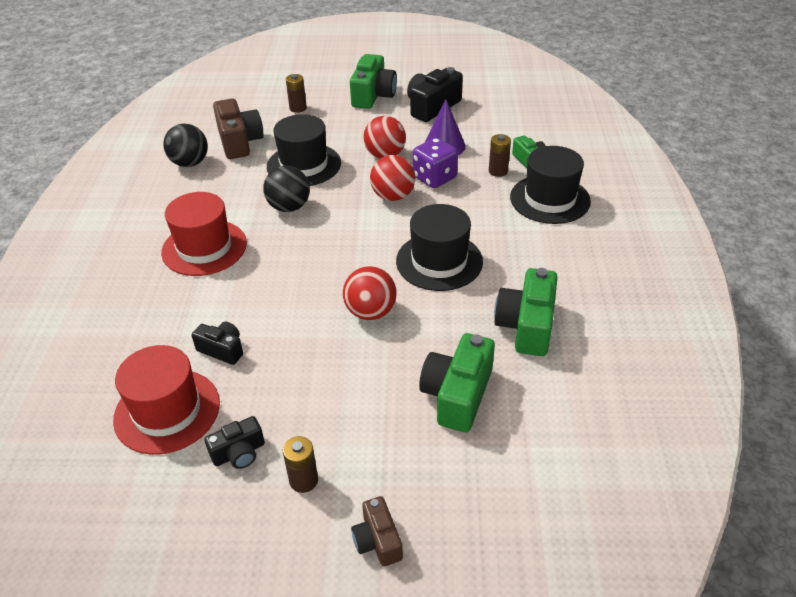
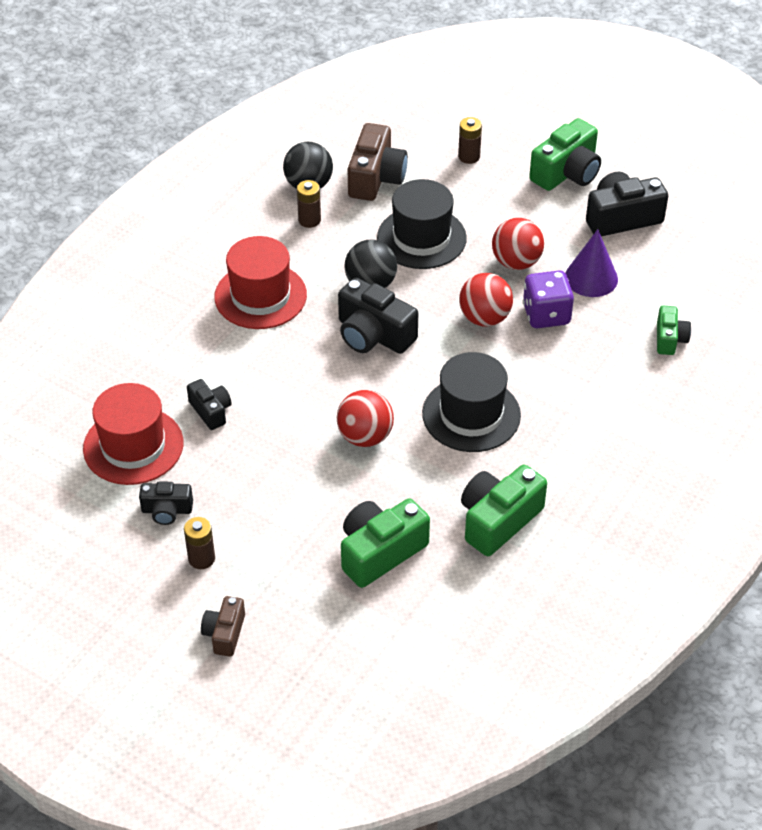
camera: 30 degrees right, 5 degrees up
(318, 238) = (373, 335): none -> black camera
(498, 171) = (622, 337): brown battery -> brown battery (309, 220)
(550, 199) = (648, 396): black hat -> none

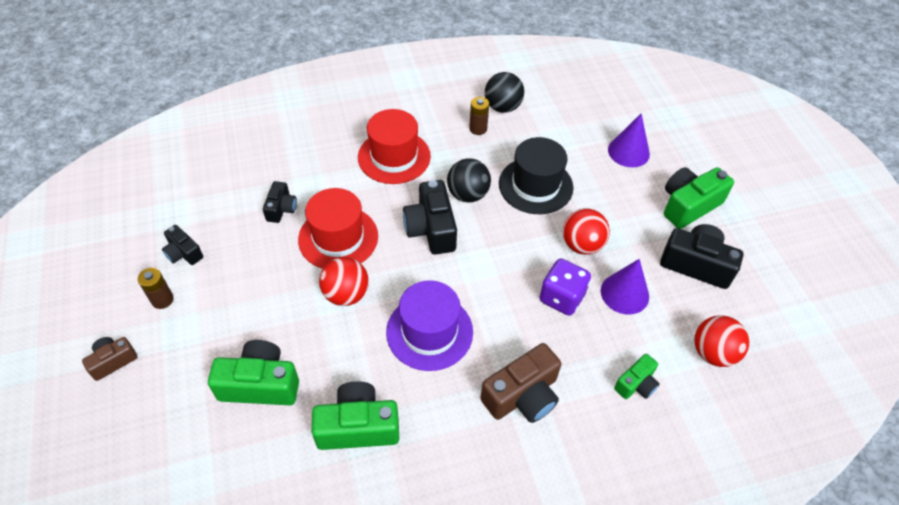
camera: 40 degrees right, 5 degrees up
(133, 446) = (216, 199): red hat -> red hat (338, 238)
(376, 178) = (550, 128): brown camera -> brown camera (522, 395)
(469, 157) = (628, 152): brown battery -> purple cone
(471, 414) = (429, 332): black hat -> purple hat
(484, 318) = (516, 269): red ball -> red ball (713, 353)
(567, 173) = (688, 205): green camera -> green camera turned 150 degrees clockwise

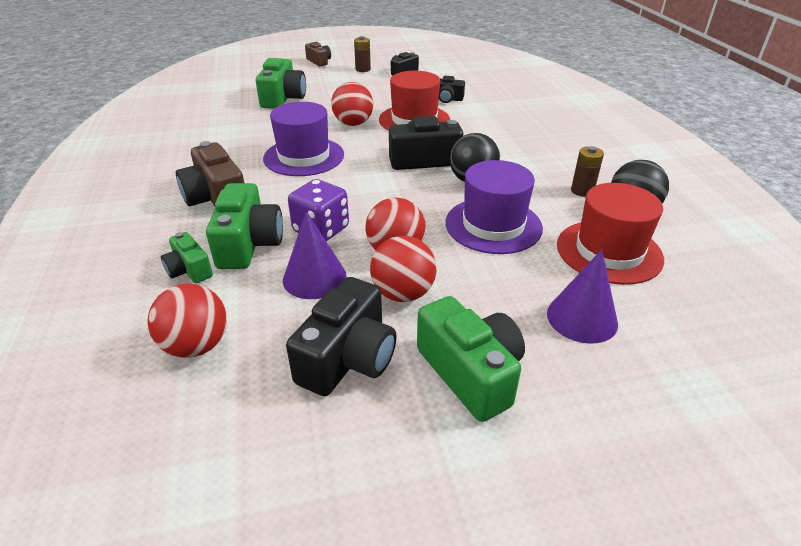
camera: 95 degrees right, 15 degrees down
(358, 426) = (231, 129): green camera -> green camera (249, 244)
(394, 157) = (520, 143): red hat -> red hat (609, 251)
(535, 185) = (493, 225): black hat -> purple hat
(629, 239) = (403, 293): none -> red ball

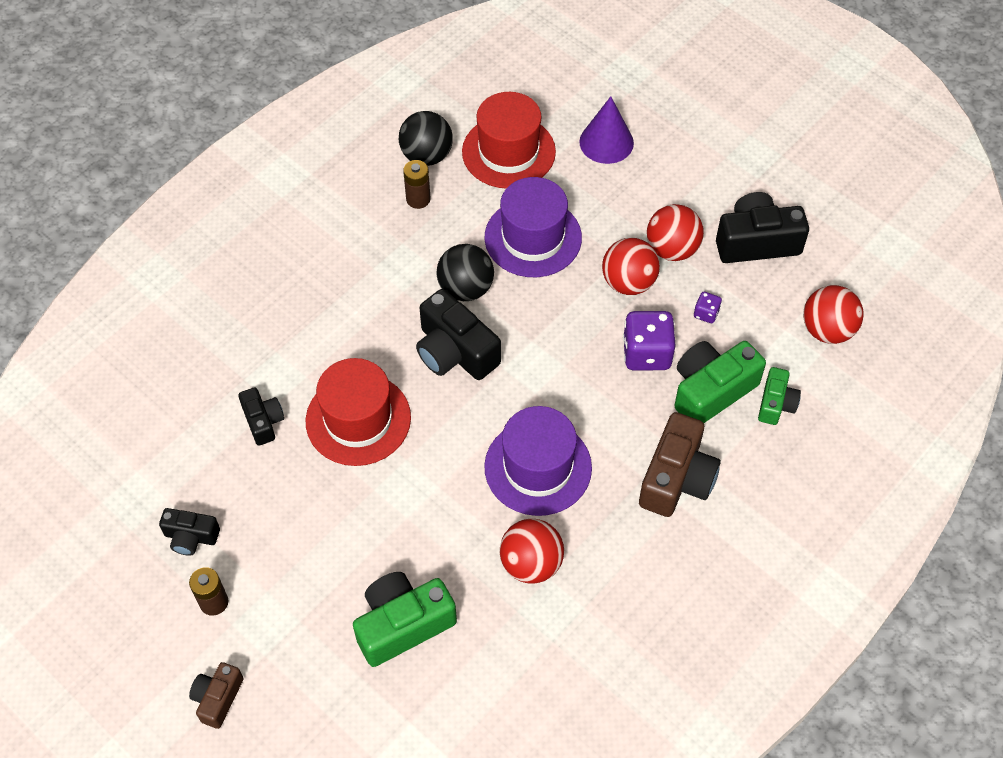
camera: 125 degrees left, 20 degrees up
(314, 278) = (706, 313): purple cone -> purple dice
(353, 124) = (418, 478): red ball -> red ball (531, 563)
(471, 372) = (709, 176): green camera -> none

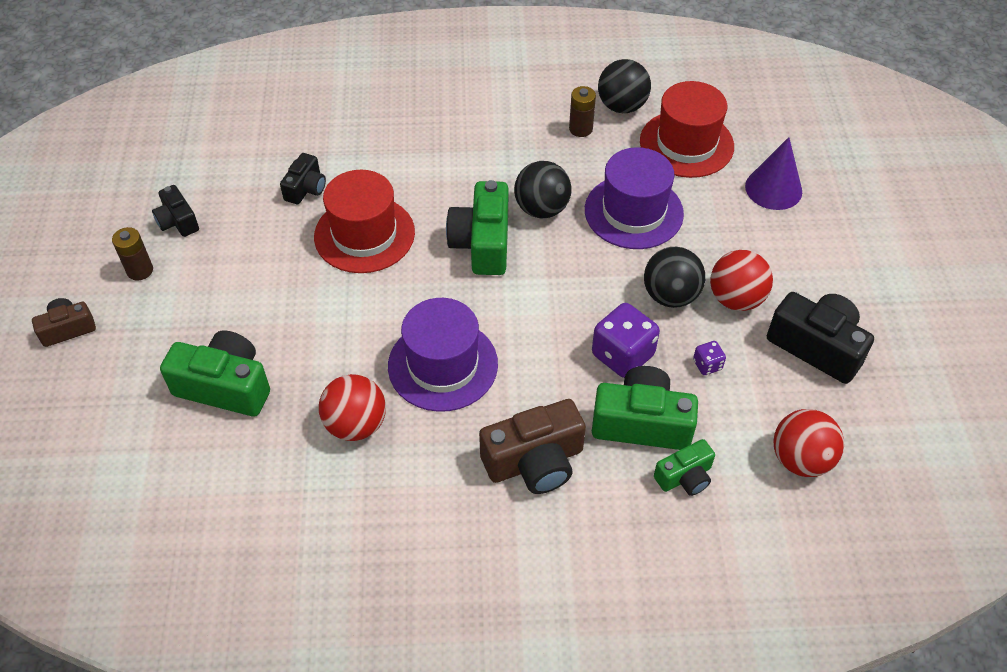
camera: 45 degrees right, 5 degrees down
(455, 352) = (482, 243): black camera -> green camera
(628, 282) = (670, 295): red ball -> black ball

